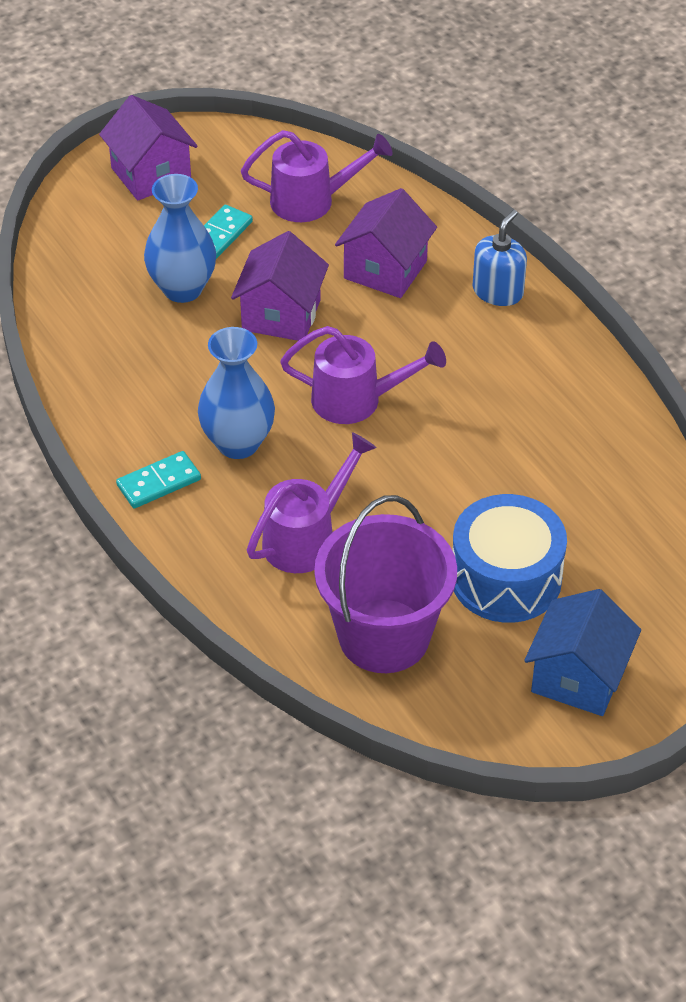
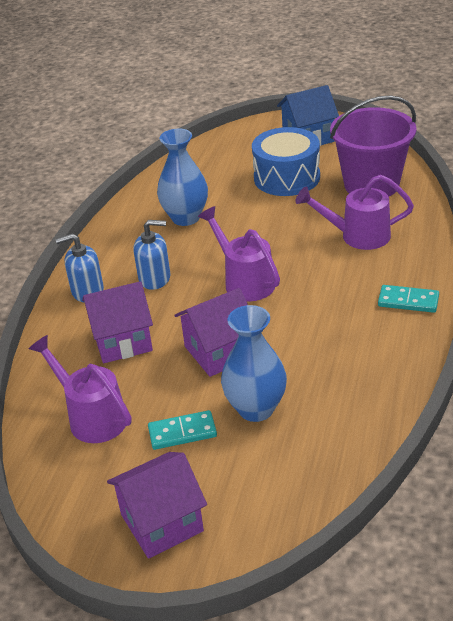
camera: 130 degrees left, 10 degrees down
(151, 174) = (162, 522): purple house -> purple house turned 45 degrees clockwise
(238, 443) = (338, 296): blue vase -> blue vase (185, 218)
(453, 346) = (155, 278): none -> blue soap dispenser

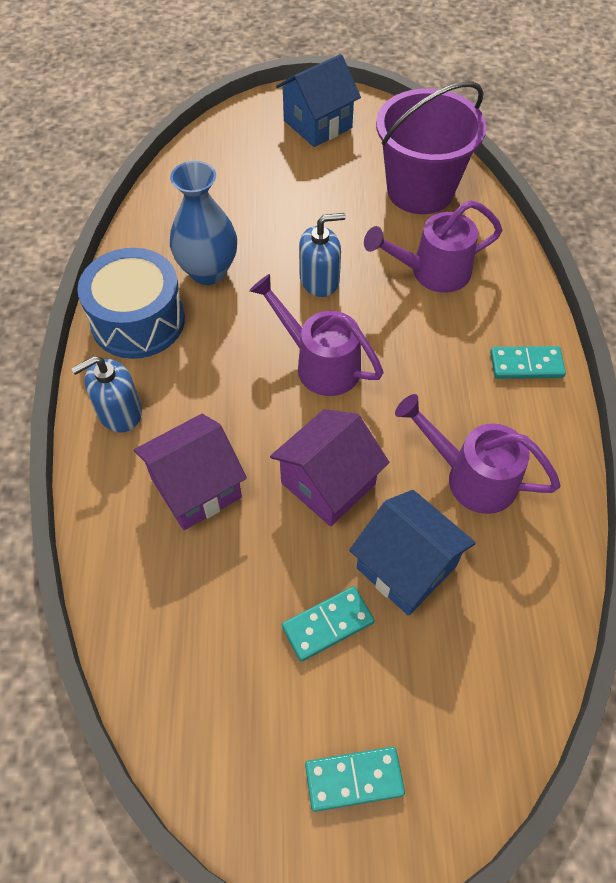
camera: 20 degrees left, 20 degrees up
(92, 417) = (200, 623): purple watering can -> purple watering can (471, 477)
(155, 278) = (202, 376): blue soap dispenser -> blue soap dispenser (319, 280)
(162, 522) = (354, 779): purple house -> turquoise domino
(256, 409) = (406, 567): blue vase -> blue house
(287, 177) = (314, 191): blue drum -> blue drum (138, 321)

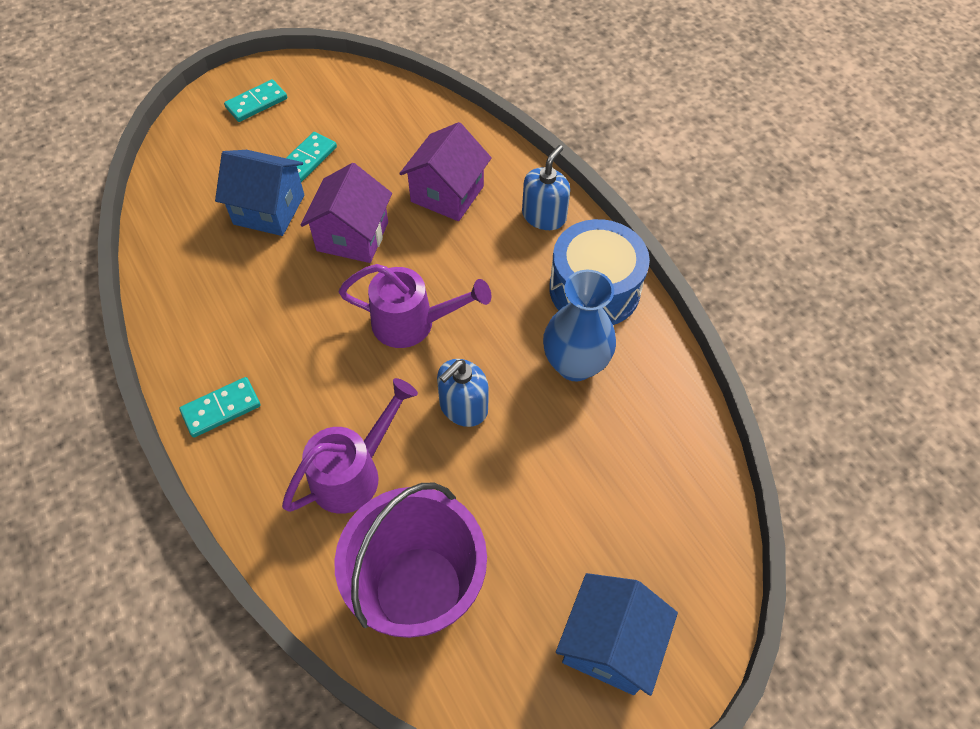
camera: 150 degrees right, 0 degrees up
(471, 477) = (241, 288): purple watering can -> none

